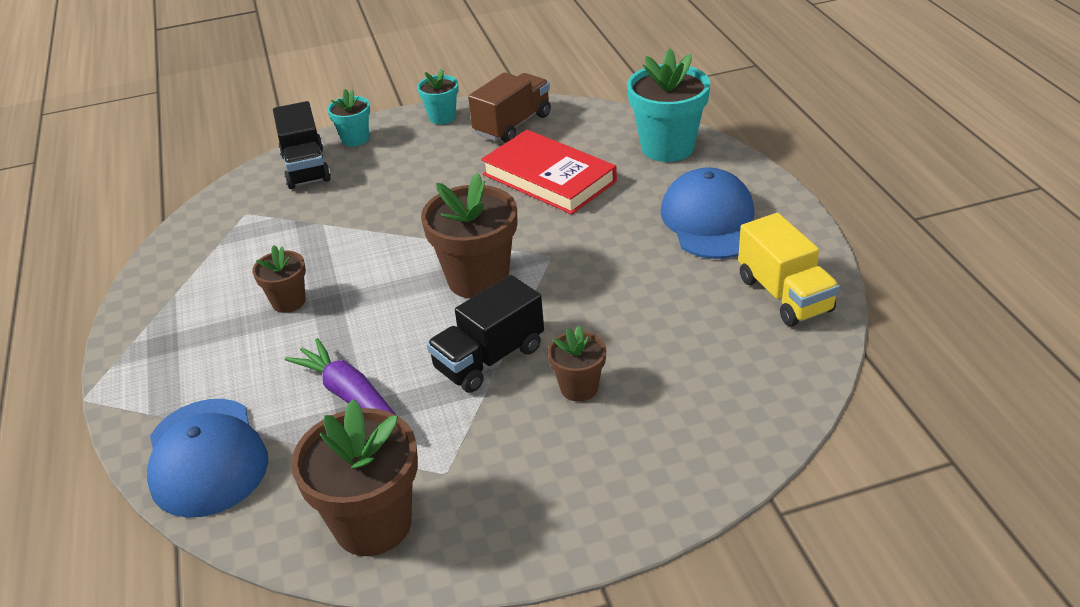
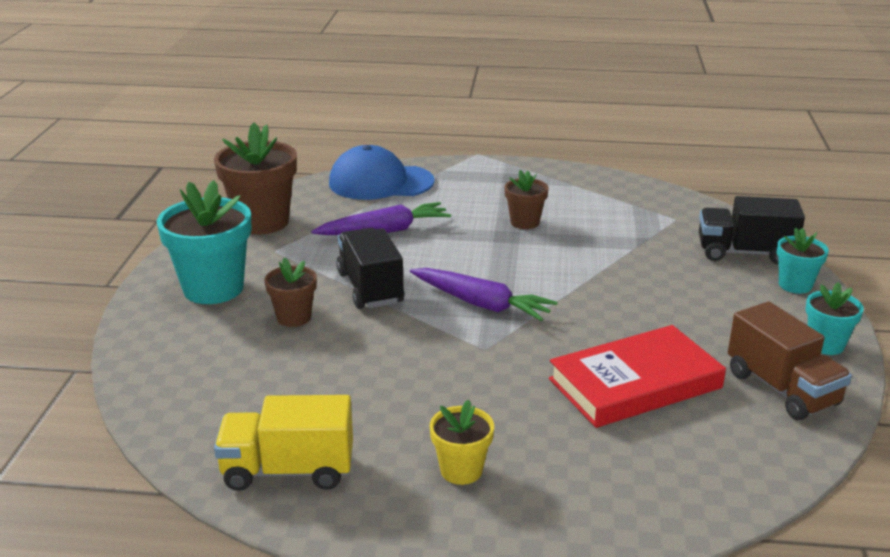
camera: 110 degrees right, 10 degrees down
(478, 279) = (481, 304): brown flower pot -> purple carrot
(667, 147) = (654, 496): turquoise flower pot -> turquoise flower pot (213, 288)
(710, 221) = (461, 470): blue cap -> yellow flower pot

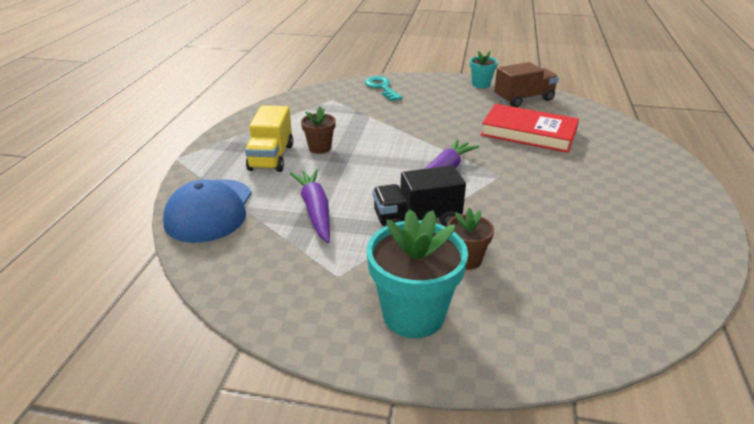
camera: 85 degrees left, 5 degrees up
(262, 222) = (269, 287): brown flower pot -> none
(288, 470) = (669, 257): yellow truck -> yellow truck (271, 157)
(461, 470) = (634, 191): yellow flower pot -> none
(635, 383) = (528, 133): red book -> red book turned 45 degrees counterclockwise
(745, 253) = (382, 87): black truck -> turquoise key
(795, 285) = (420, 81): turquoise flower pot -> none

